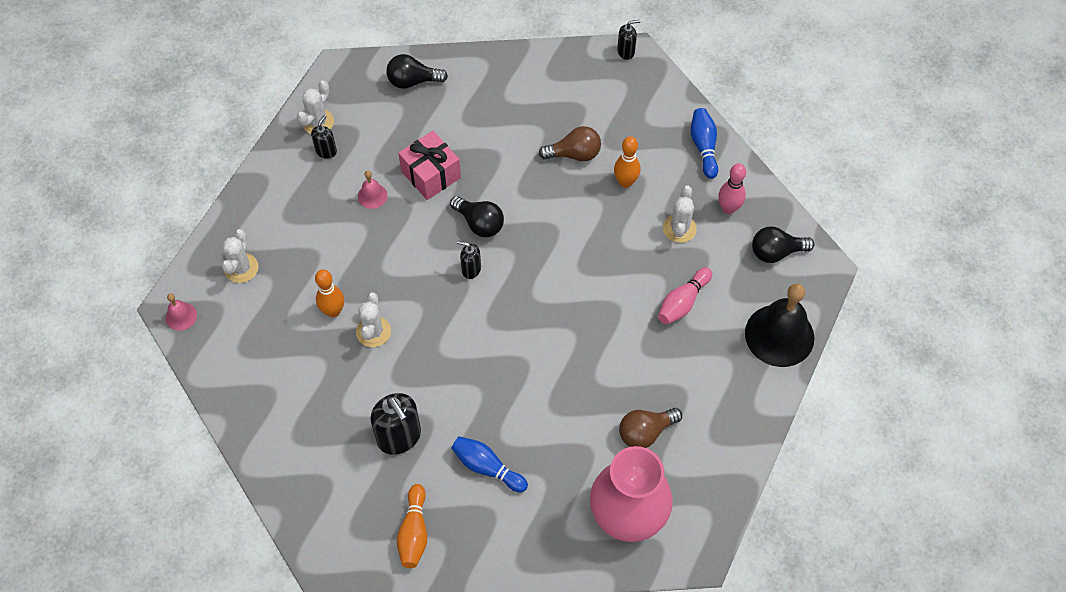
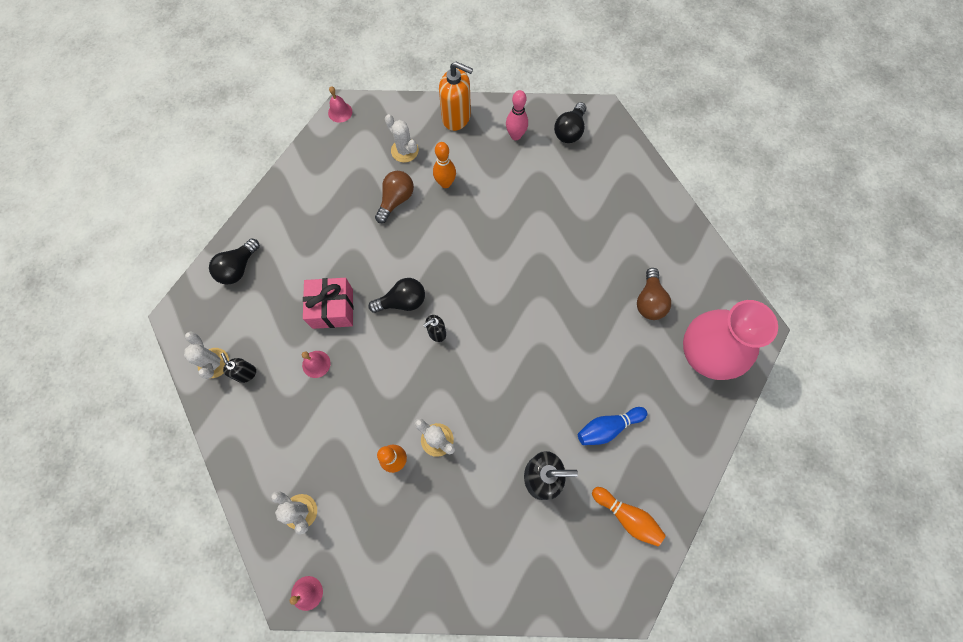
camera: 55 degrees left, 10 degrees up
(626, 52) = (340, 112): black soap dispenser -> pink bell
(679, 228) = (508, 175): white cactus -> white cactus (404, 150)
(682, 302) = (566, 211): pink bowling pin -> none
(704, 147) = (456, 117): blue bowling pin -> orange soap dispenser
(779, 335) = (632, 171): black bell -> none

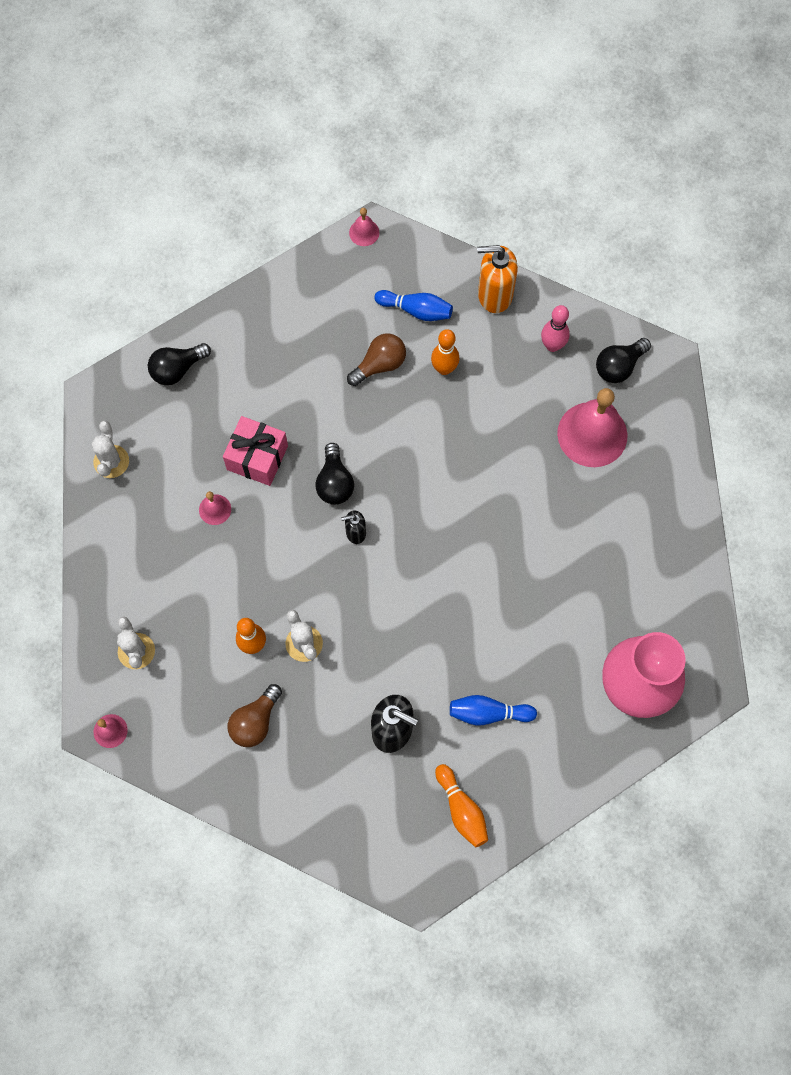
camera: 25 degrees right, 0 degrees up
(246, 373) = (139, 487): black soap dispenser -> none
(402, 301) = (334, 482): black light bulb -> black light bulb turned 75 degrees clockwise
(404, 150) = (416, 310): white cactus -> blue bowling pin
(456, 117) = (494, 295): orange soap dispenser -> orange soap dispenser turned 135 degrees clockwise
(576, 185) = (592, 434): none -> pink bell
(649, 301) = (606, 602): brown light bulb -> brown light bulb (255, 721)

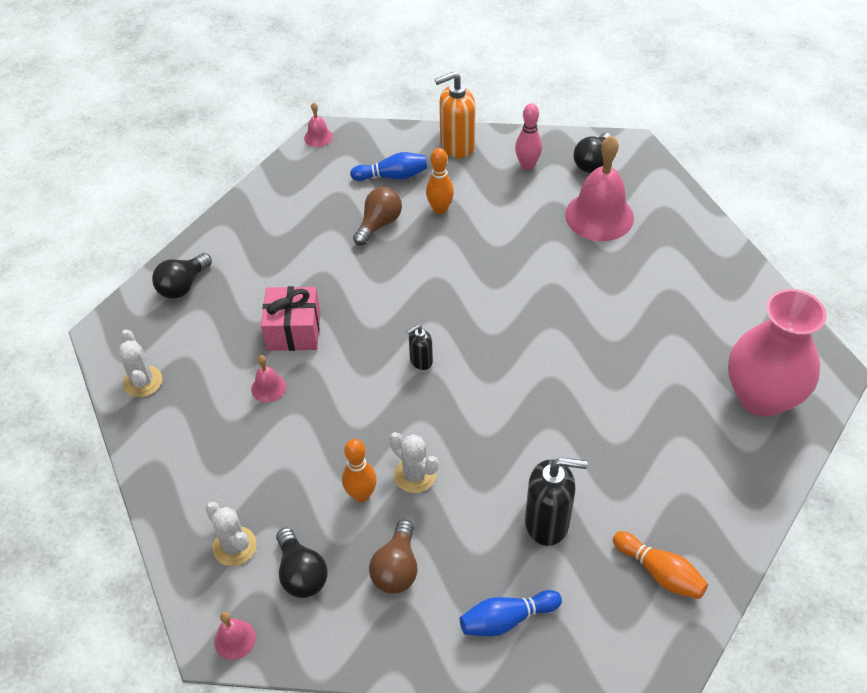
camera: 20 degrees left, 20 degrees down
(334, 482) = (380, 327): black light bulb -> black light bulb (301, 573)
(488, 713) = (635, 471): blue bowling pin -> blue bowling pin (506, 619)

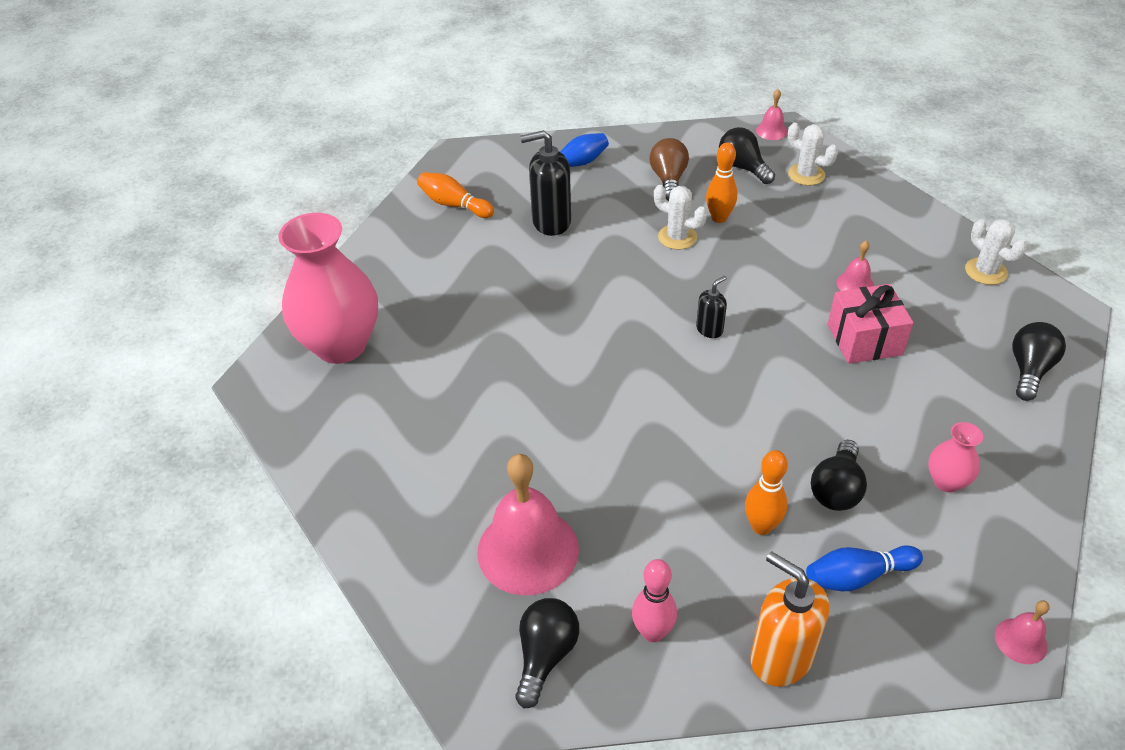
camera: 170 degrees right, 5 degrees down
(302, 219) = (946, 481): none -> pink vase
(379, 224) = (836, 489): brown light bulb -> black light bulb
(456, 146) = (780, 657): orange soap dispenser -> orange soap dispenser turned 105 degrees counterclockwise

